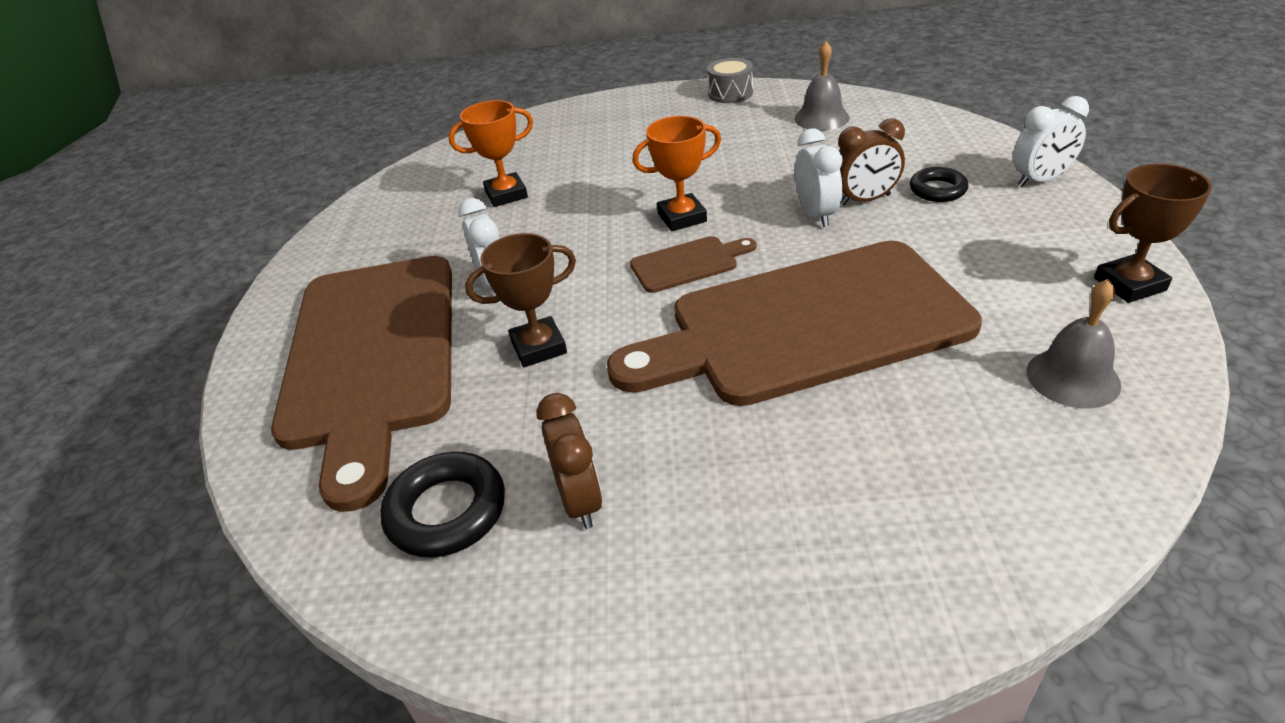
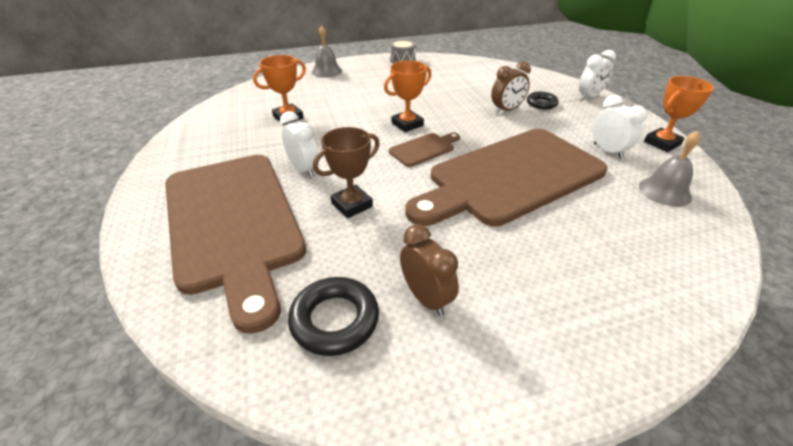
camera: 20 degrees left, 0 degrees up
(816, 215) = (484, 119): white clock -> white clock (607, 151)
(821, 118) = (460, 71): grey bell -> grey bell (326, 71)
(1129, 284) = (662, 143): brown trophy -> orange trophy

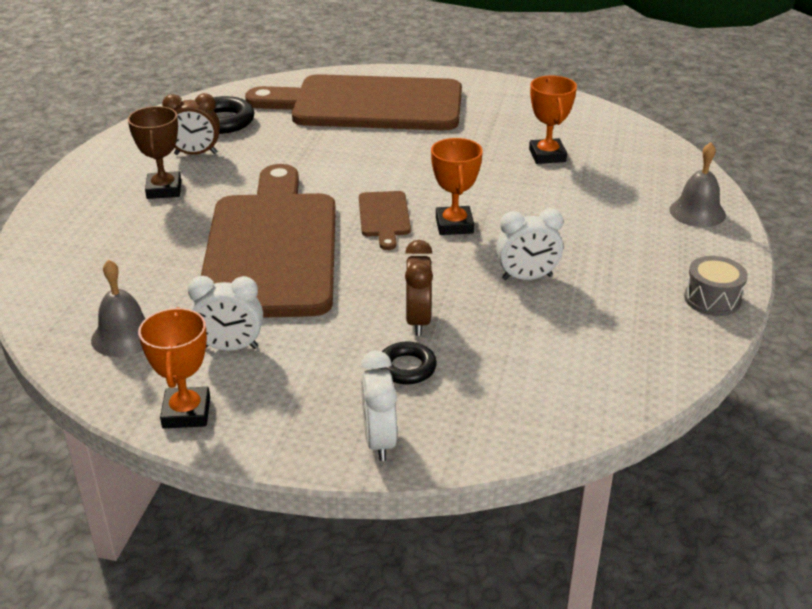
camera: 120 degrees right, 5 degrees down
(304, 170) = (416, 144): white clock -> white clock (527, 277)
(352, 205) = (332, 153): brown trophy -> brown trophy (164, 190)

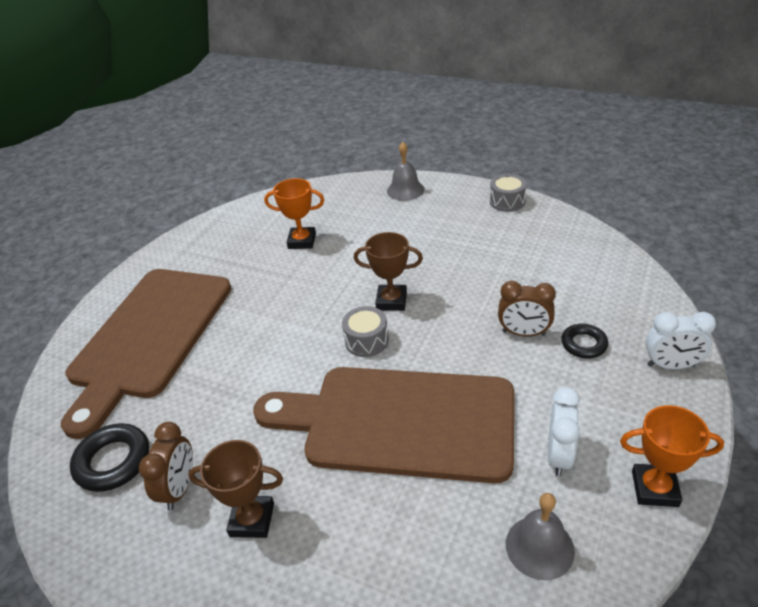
camera: 75 degrees left, 5 degrees up
(384, 217) = (366, 341): brown cutting board -> grey drum
(454, 225) = (391, 301): orange trophy -> brown trophy
(527, 277) = (472, 272): white clock -> none

